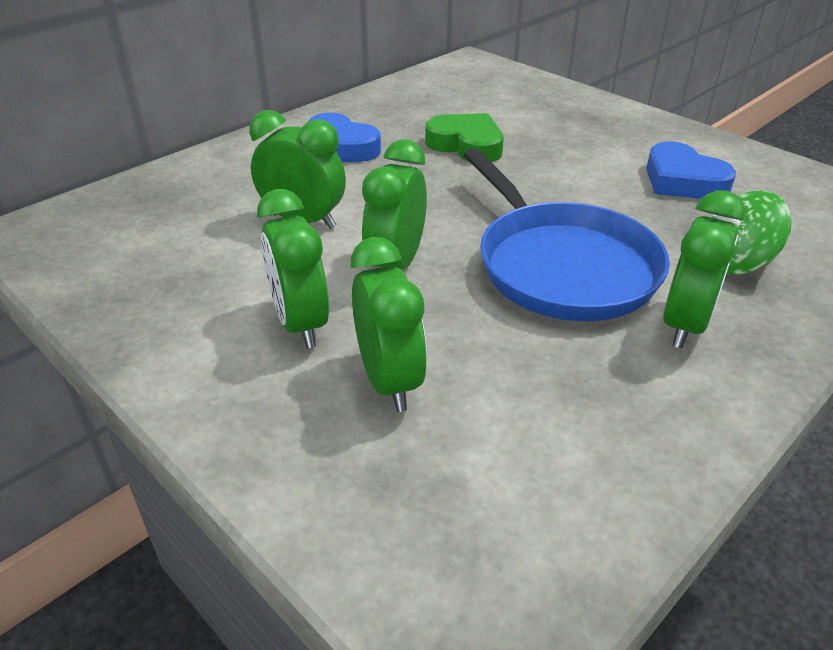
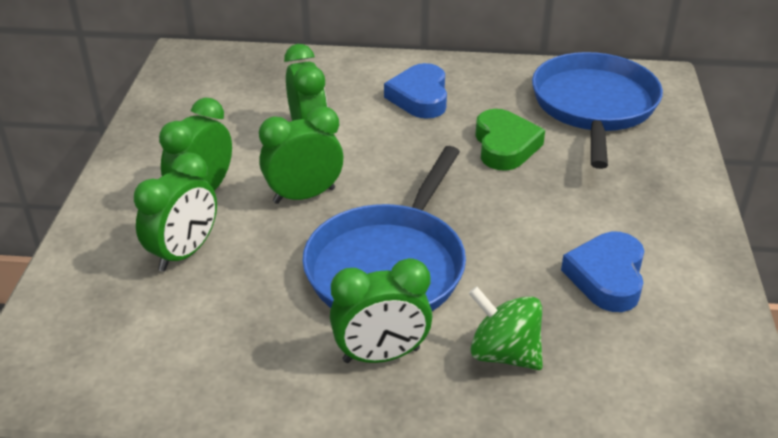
camera: 50 degrees right, 0 degrees up
(469, 94) = (594, 106): none -> blue pan

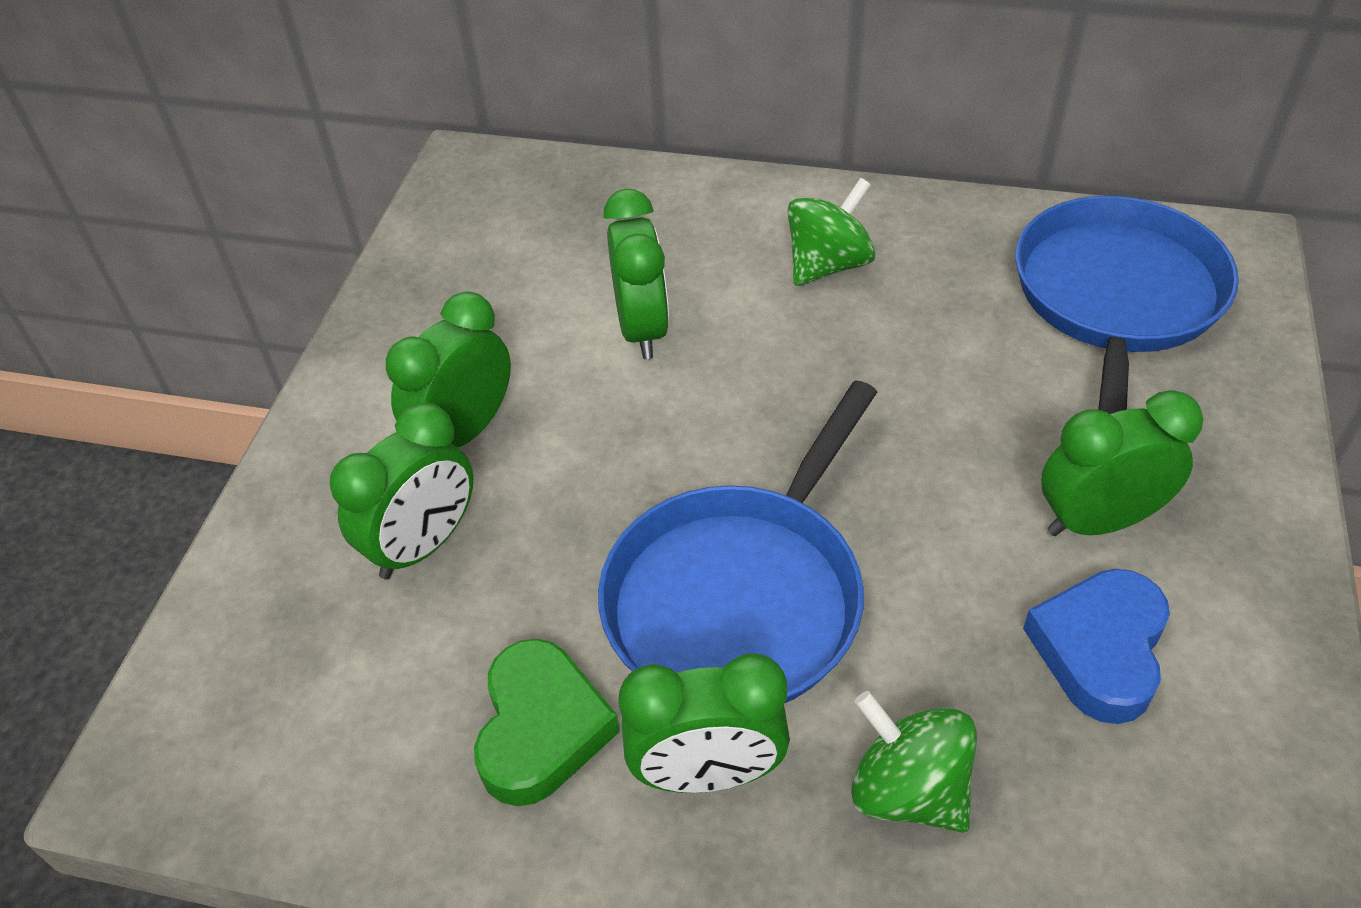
camera: 10 degrees right, 10 degrees up
(304, 196) = (621, 448): green clock -> green clock (1098, 521)
(420, 97) = (828, 265): blue heart -> green spinning top
(505, 146) = (957, 370): green heart -> green heart (541, 728)

